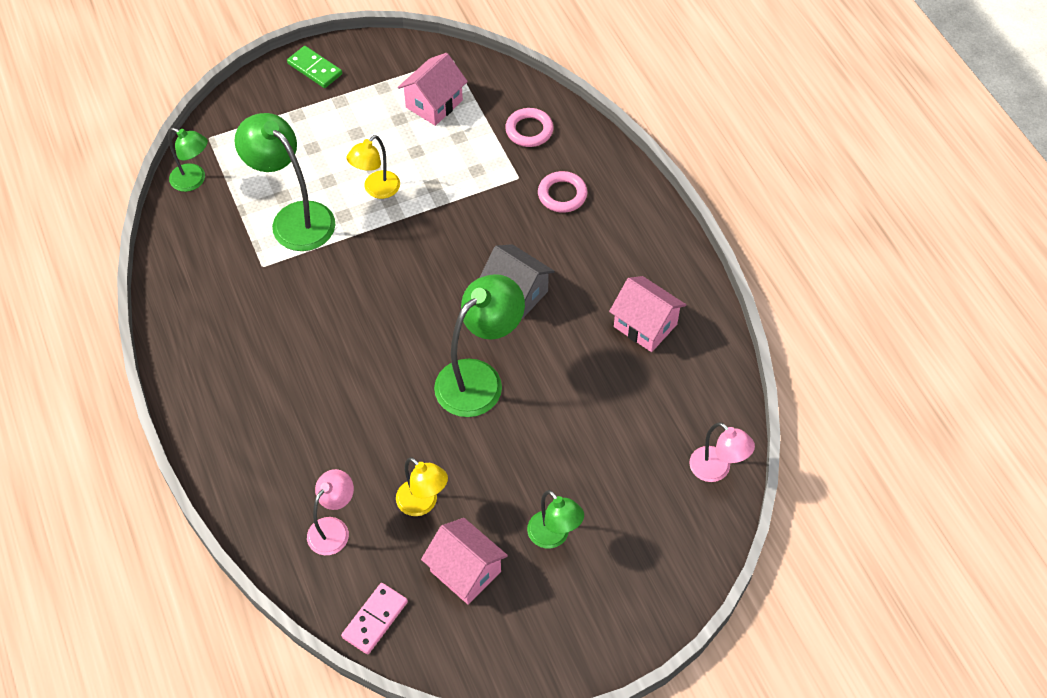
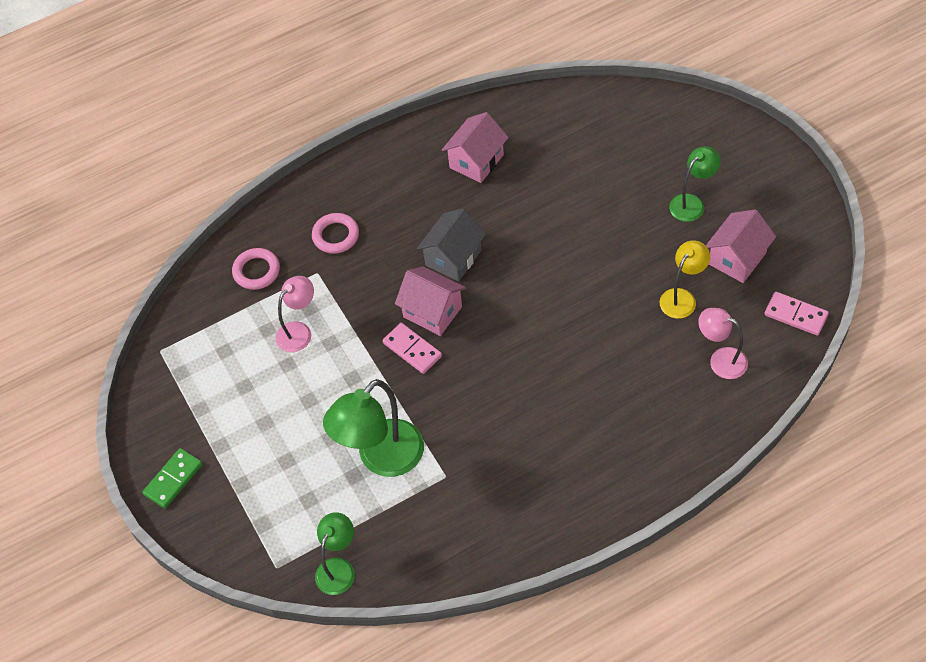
camera: 90 degrees left, 0 degrees up
(376, 190) = (340, 391): yellow lamp -> none
(410, 250) = (412, 350): none -> pink domino
(434, 104) = (223, 357): pink house -> pink house (432, 312)
(479, 378) = (549, 274): green lamp -> none
(716, 470) = (609, 104): pink lamp -> pink lamp (299, 331)

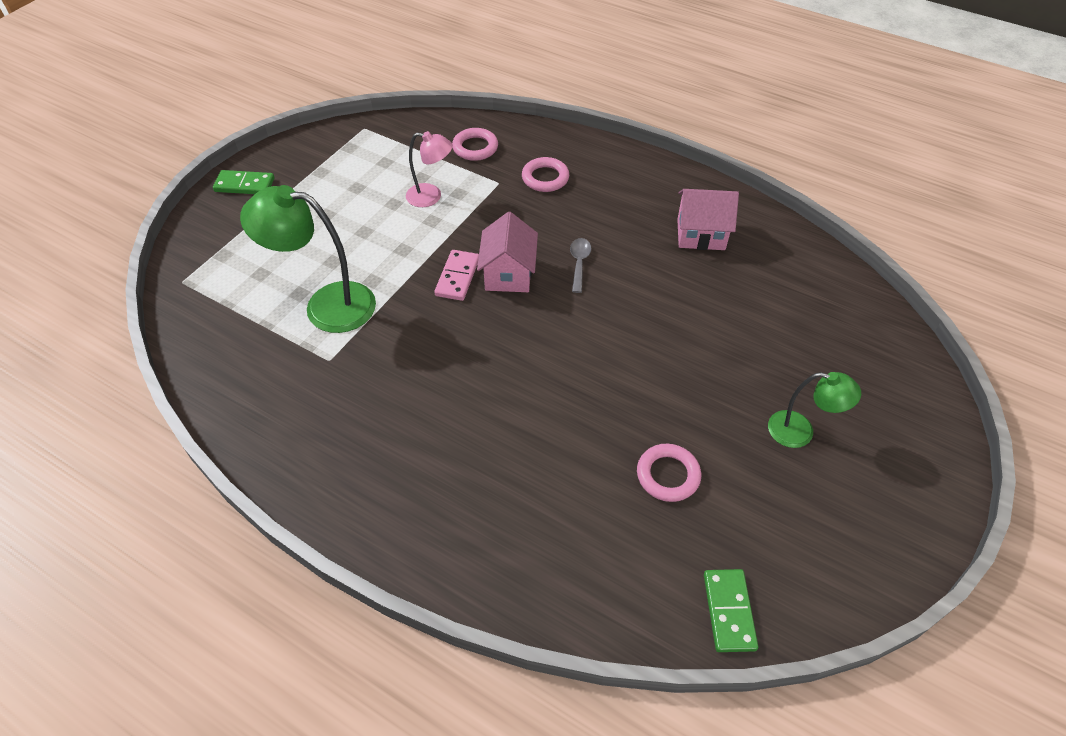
camera: 55 degrees right, 5 degrees down
(338, 568) = (196, 324): green lamp -> none
(453, 258) = (579, 263): grey house -> grey spoon
(682, 297) = (668, 475): yellow lamp -> pink ring
(720, 360) = (610, 551): pink lamp -> none
(737, 258) = (761, 510): pink house -> none
(795, 315) = (728, 611): pink domino -> green domino

